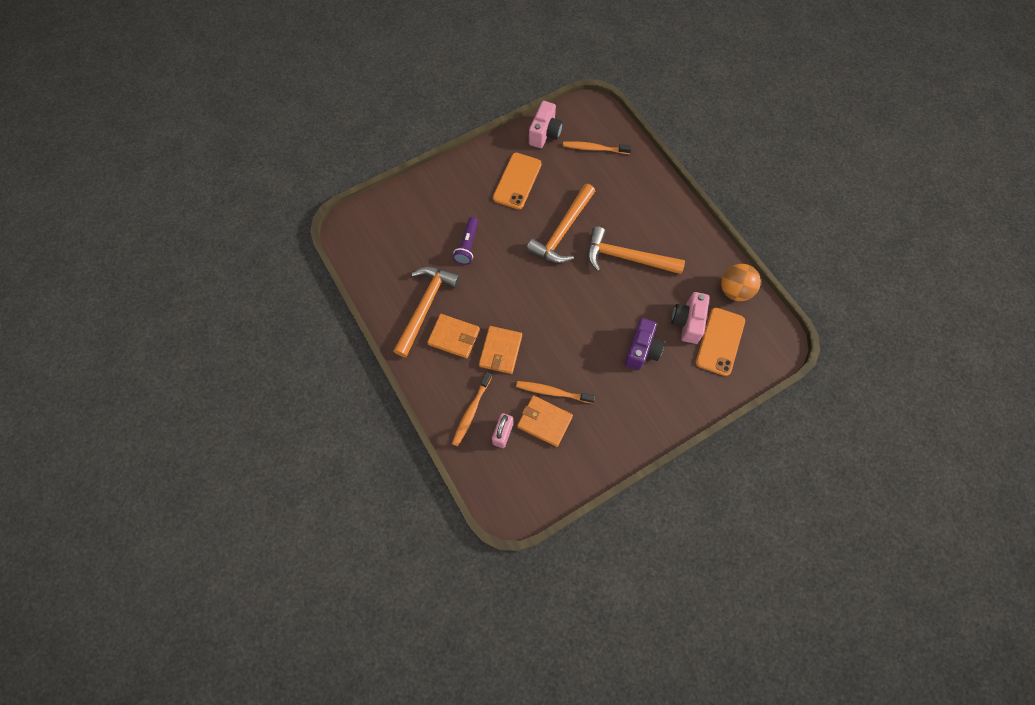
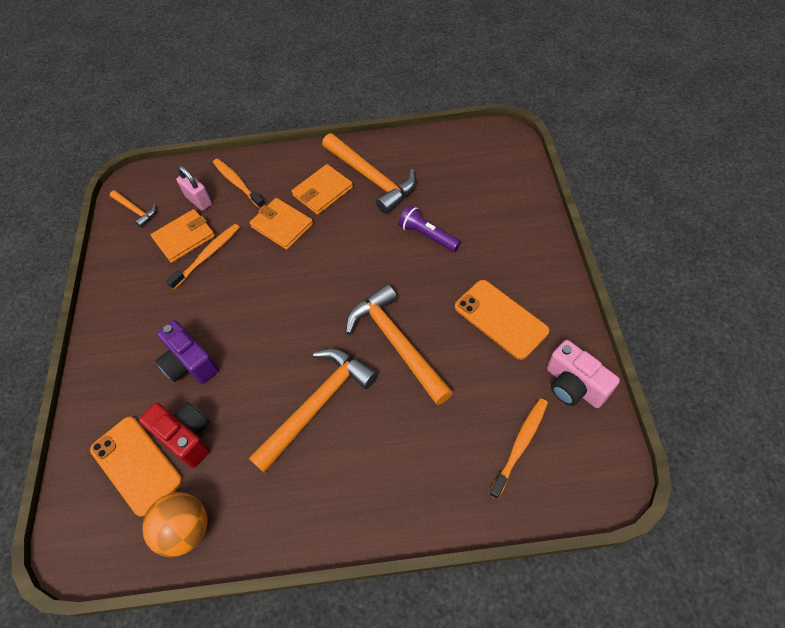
camera: 120 degrees right, 10 degrees down
(535, 484) = (135, 210): none -> orange hammer
(687, 322) = (186, 437): pink camera -> red camera

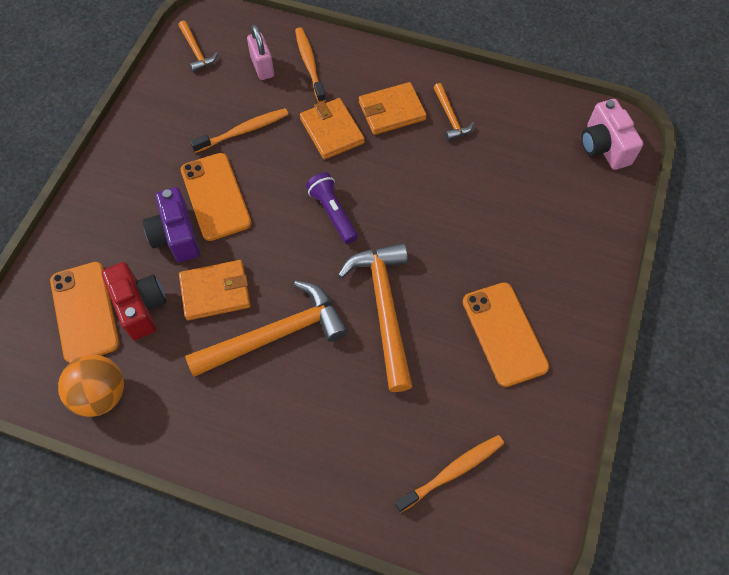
camera: 20 degrees right, 5 degrees up
(184, 238) = (230, 101): orange wallet -> orange wallet (215, 292)
(209, 317) = (215, 196): none -> orange phone
(371, 178) = (450, 117): orange hammer -> orange hammer, size x0.50
(427, 235) = (476, 208): purple flashlight -> purple flashlight (332, 213)
(574, 385) = (542, 439): pink camera -> pink camera (603, 147)

